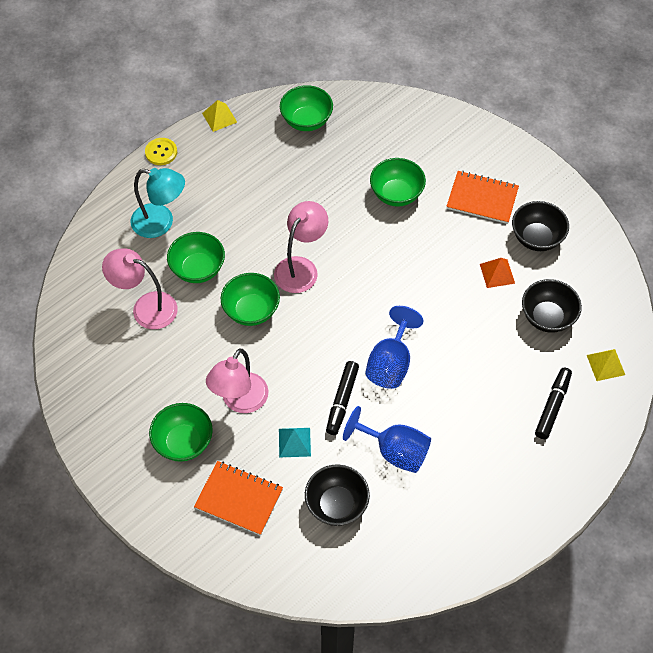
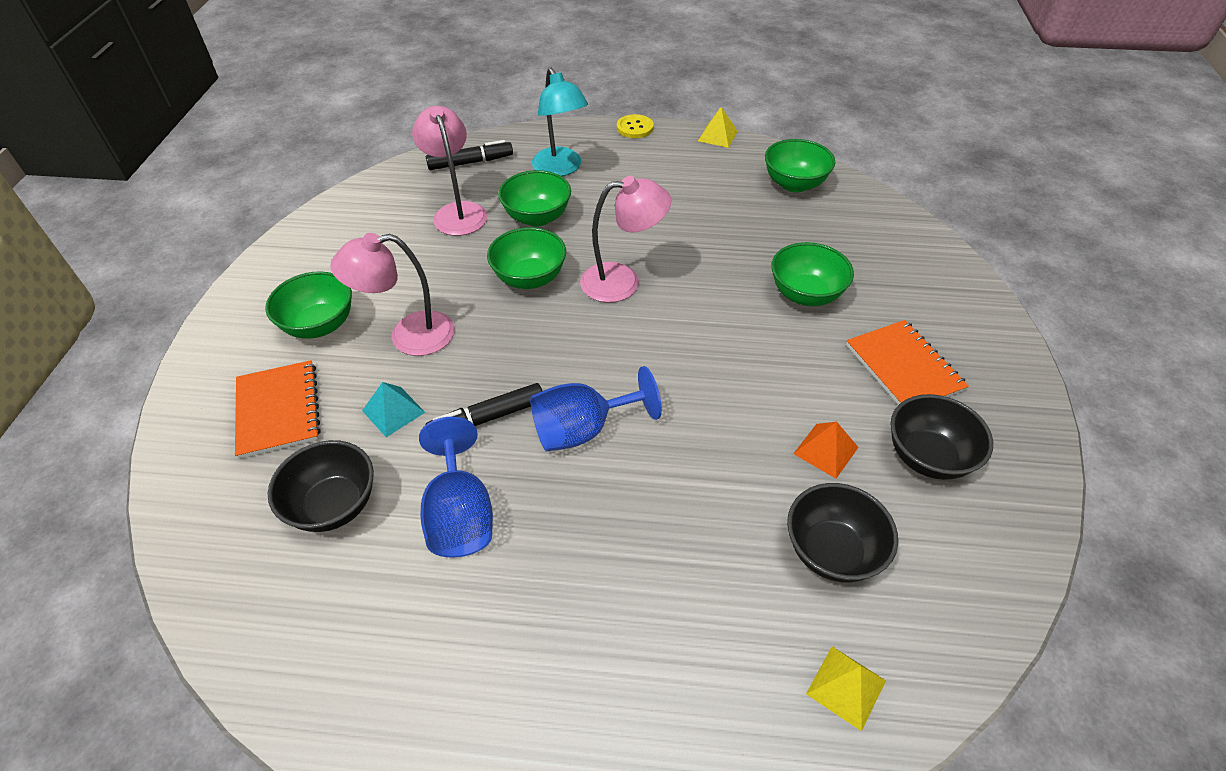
camera: 50 degrees right, 10 degrees down
(552, 406) = (702, 660): black marker -> black marker (470, 162)

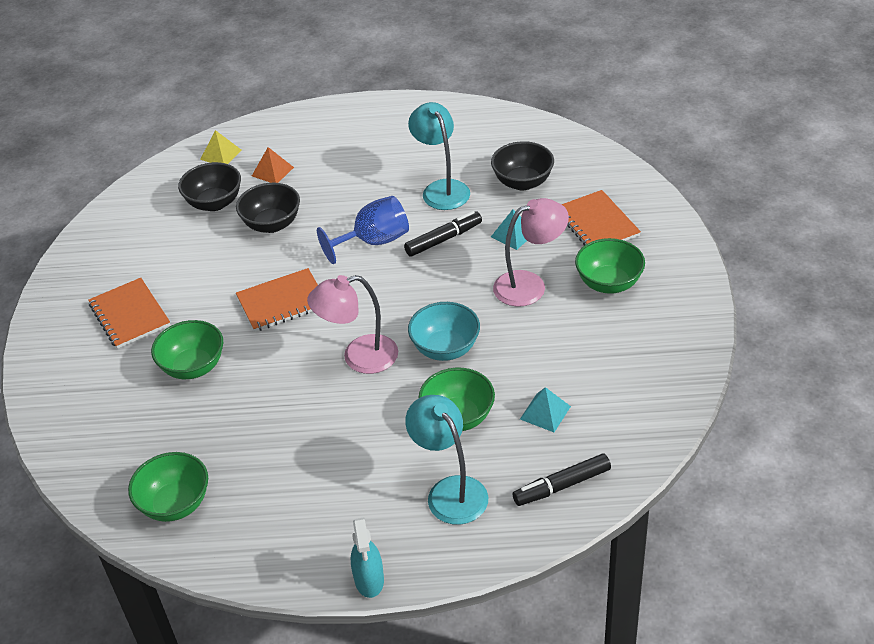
camera: 175 degrees right, 5 degrees down
(457, 212) = (545, 412): pink lamp -> turquoise pyramid
(460, 514) = (441, 189): blue goblet -> turquoise lamp
(530, 278) = (445, 348): green bowl -> turquoise bowl
(635, 128) = (369, 579): yellow button -> turquoise spray bottle
(709, 357) = (282, 302): none -> orange notebook
(717, 136) = (258, 578): yellow pyramid -> none
(826, 450) = (205, 252): orange pyramid -> orange pyramid (272, 171)
(927, 457) = (137, 258): black bowl -> black bowl (272, 224)

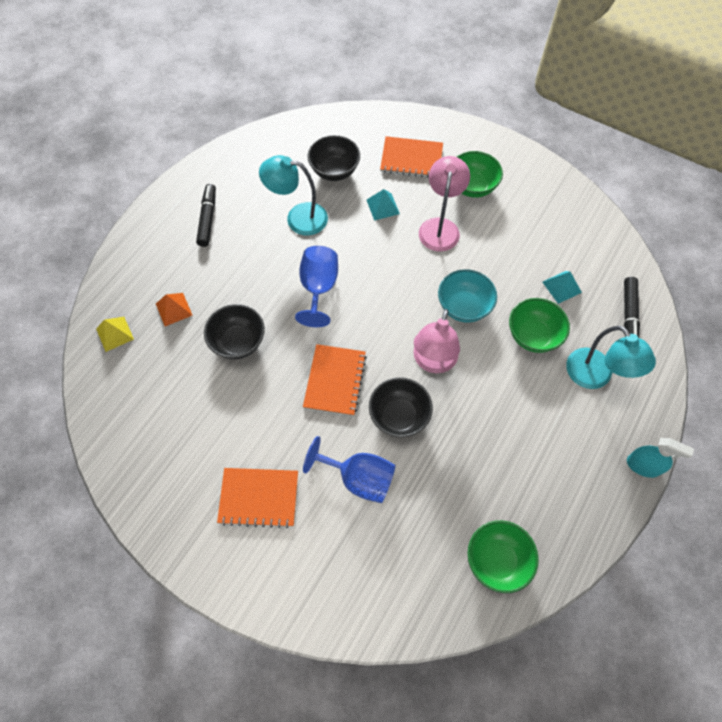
camera: 60 degrees left, 20 degrees up
(193, 367) = (358, 478): green bowl -> blue goblet
(214, 203) = (174, 368): black bowl -> black bowl (399, 416)
(443, 239) = (353, 247): black marker -> black marker (208, 219)
(450, 491) = (595, 377): turquoise lamp -> turquoise lamp turned 120 degrees counterclockwise

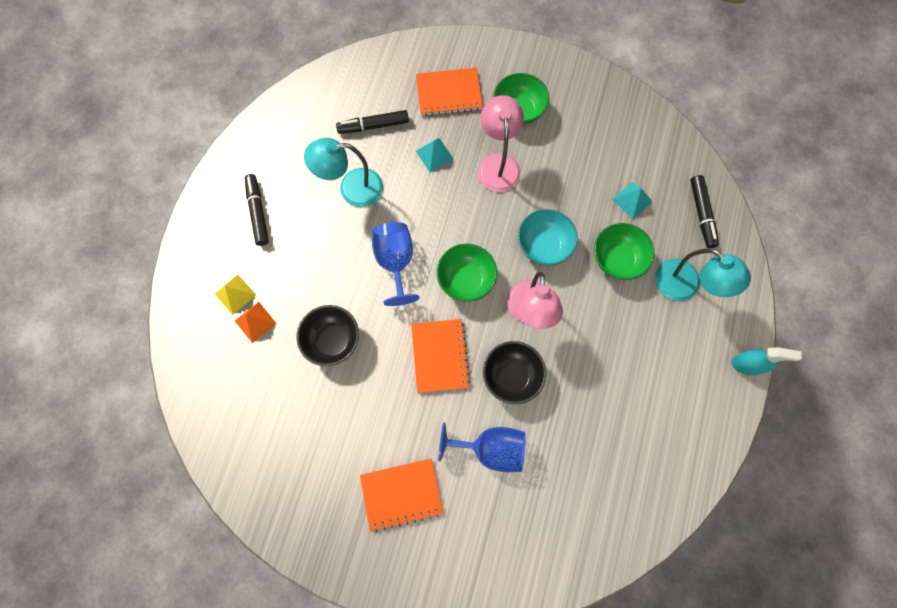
camera: 15 degrees left, 10 degrees up
(115, 334) = (203, 364): yellow pyramid -> yellow pyramid (235, 294)
(334, 171) = (373, 126): black bowl -> black marker
(497, 560) = (637, 492): green bowl -> green bowl (466, 280)

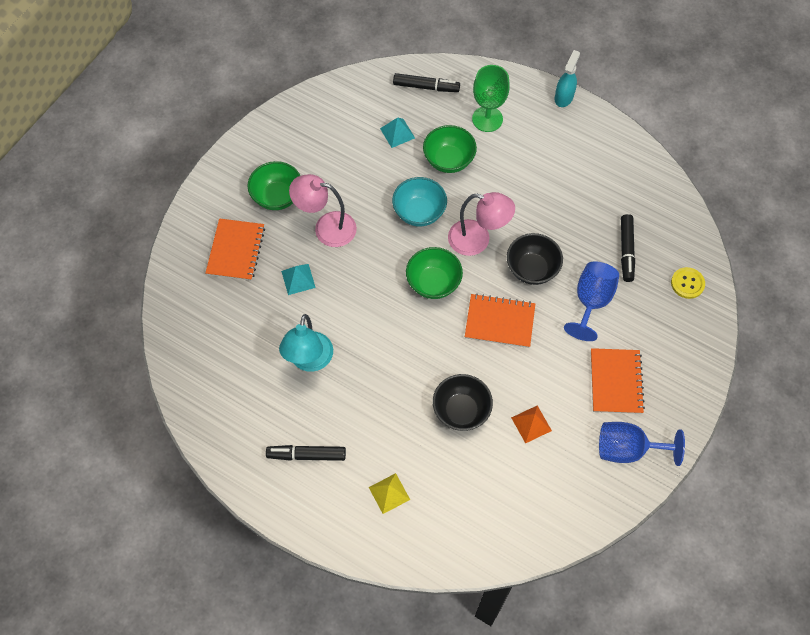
camera: 75 degrees left, 10 degrees down
(255, 322) = (424, 478): orange pyramid -> orange pyramid (531, 424)
(373, 126) = (247, 326): black marker -> black marker (626, 251)
(395, 262) = (398, 338): blue goblet -> blue goblet (628, 449)
(545, 556) = (687, 283): none -> yellow button
(684, 287) = (487, 119): turquoise lamp -> green goblet

